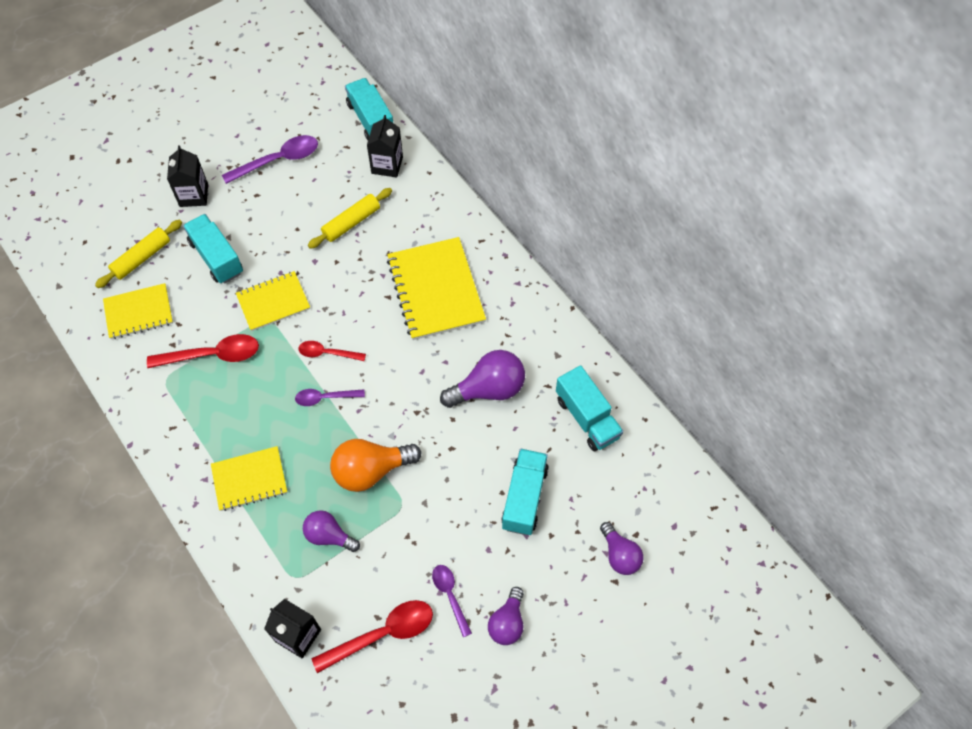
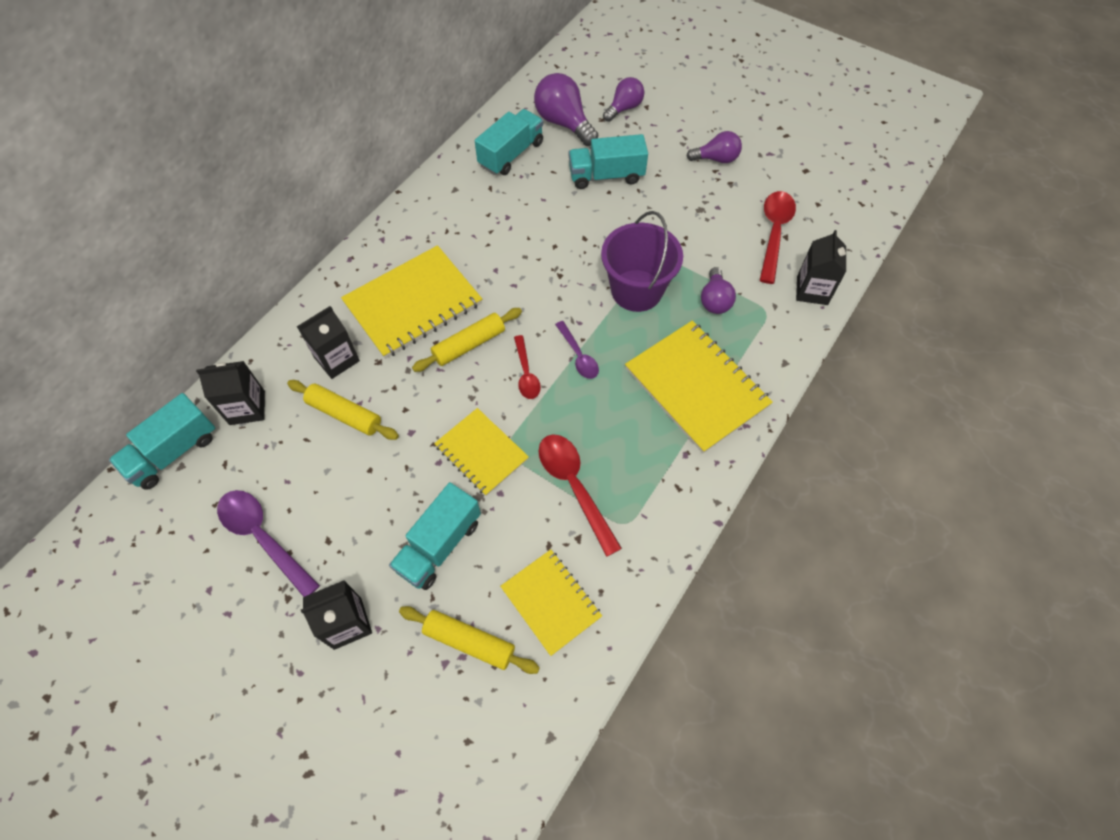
camera: 110 degrees left, 0 degrees up
(249, 479) = (696, 387): yellow notebook -> yellow notebook, size x1.62
(371, 471) = (636, 290): orange light bulb -> purple bucket
(375, 320) = (469, 345): none -> yellow rolling pin
(382, 634) = (774, 233): red spoon -> red spoon turned 60 degrees clockwise
(404, 227) = (337, 359): none -> black carton
(450, 596) = (716, 199): purple spoon -> none
(489, 389) = (512, 228): purple light bulb -> purple light bulb (564, 123)

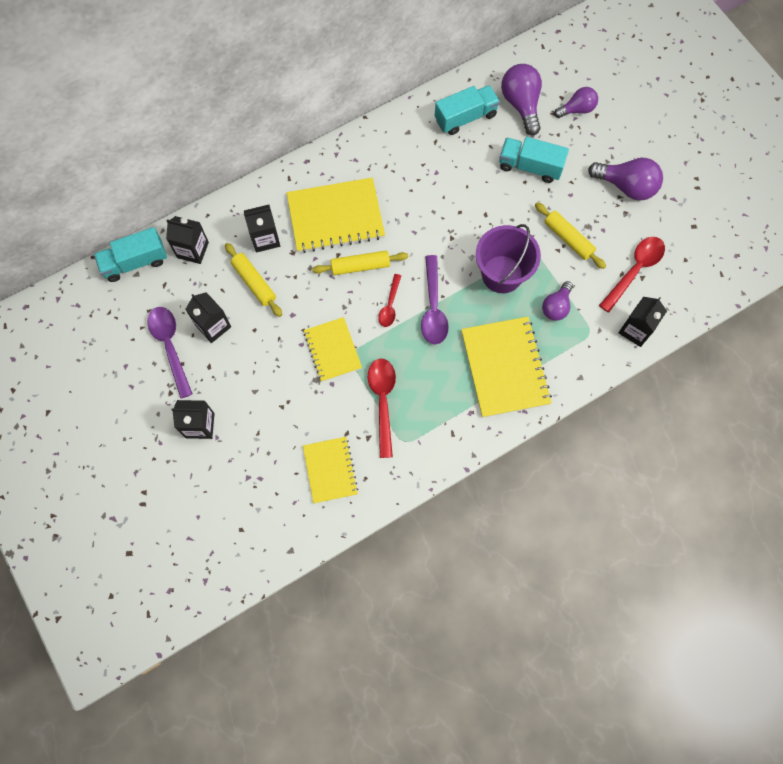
camera: 25 degrees right, 10 degrees up
(312, 487) = (213, 326): none -> black carton
(439, 545) = (277, 401): turquoise truck -> none
(469, 642) = (268, 471): yellow rolling pin -> yellow rolling pin (568, 239)
(578, 356) = (433, 308): purple spoon -> purple spoon, size x1.65
(716, 159) = (626, 186): purple light bulb -> purple light bulb, size x1.57

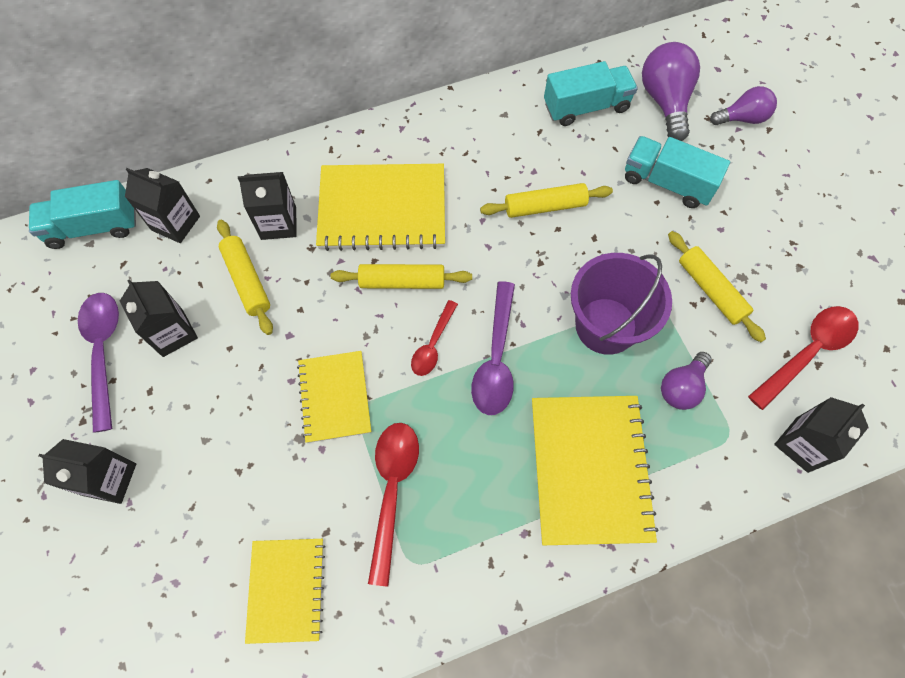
camera: 10 degrees right, 5 degrees down
(448, 197) = (545, 206): none -> yellow rolling pin
(626, 186) = (804, 230): purple light bulb -> none

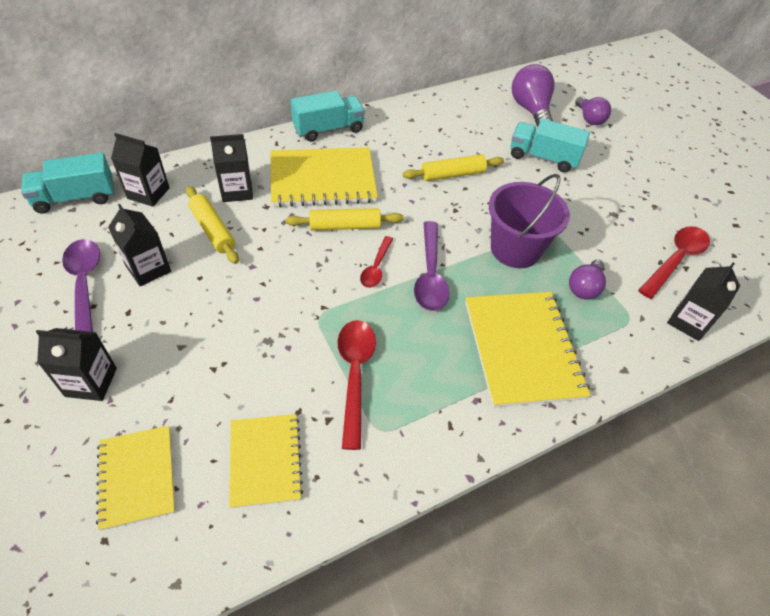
camera: 10 degrees left, 15 degrees down
(335, 397) = (296, 308): yellow notebook -> yellow notebook (137, 477)
(586, 107) = (473, 114): turquoise truck -> turquoise truck (328, 129)
(710, 290) = (591, 223): yellow rolling pin -> none
(742, 118) = (589, 119): purple light bulb -> purple light bulb turned 90 degrees clockwise

